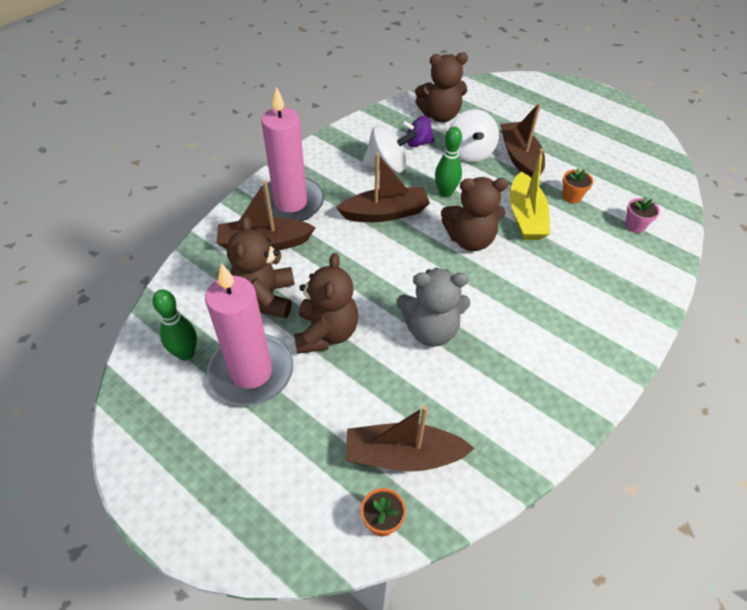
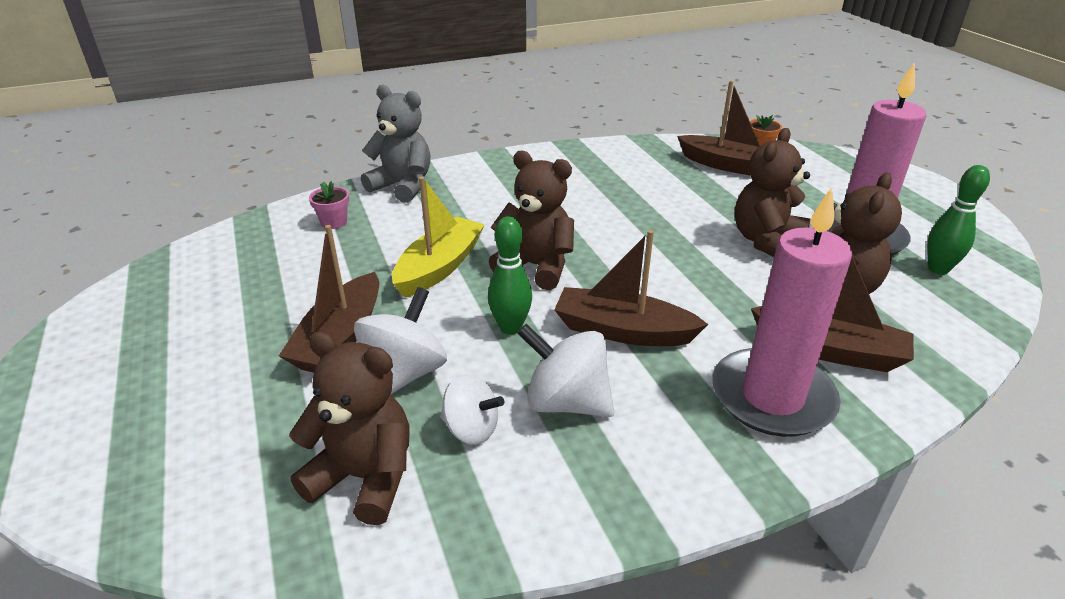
camera: 150 degrees left, 15 degrees down
(417, 143) = (471, 429): purple spinning top -> white spinning top
(431, 330) = (651, 215): grey teddy bear -> grey teddy bear (402, 186)
(571, 196) = (352, 268): orange flower pot -> none

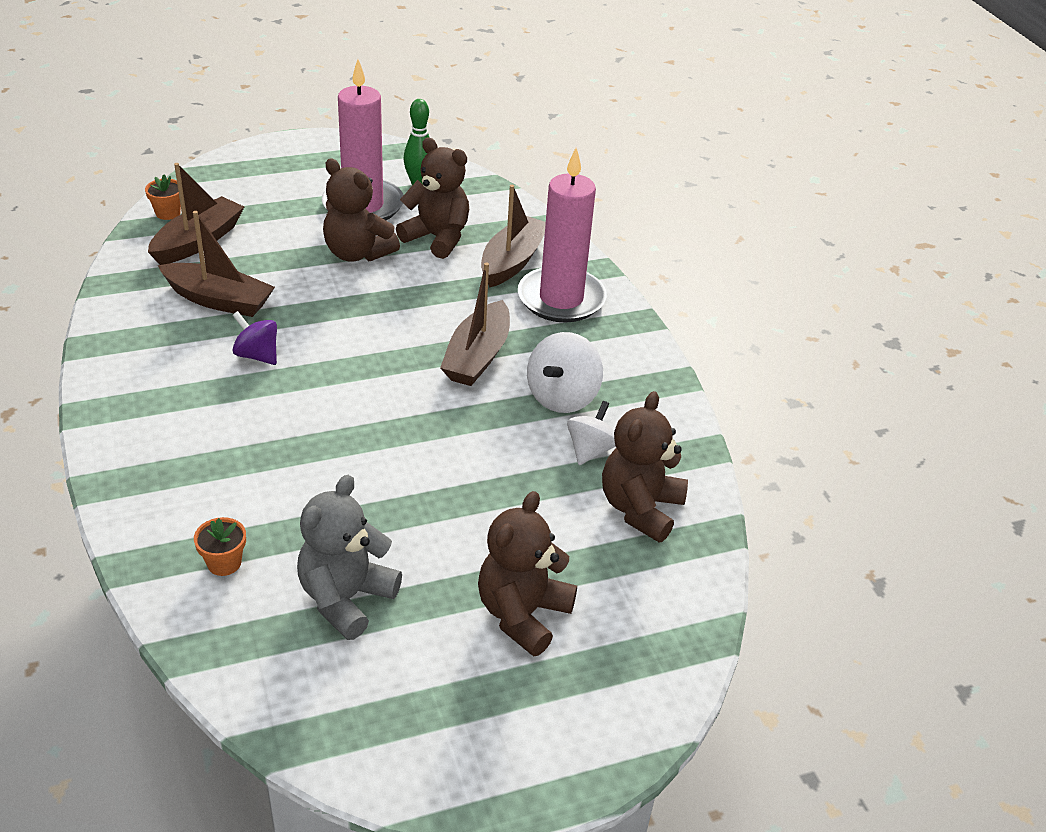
camera: 90 degrees left, 5 degrees up
(334, 222) = (224, 563): pink flower pot -> orange flower pot
(340, 338) = (466, 537): brown boat -> brown boat (219, 300)
(402, 186) = (145, 501): grey teddy bear -> grey teddy bear (346, 598)
(404, 374) = (523, 490): white spinning top -> none
(439, 267) = (352, 467): yellow boat -> none
(510, 328) = (464, 421): green bowling pin -> none
(536, 267) = (367, 397): brown teddy bear -> brown teddy bear (522, 614)
(580, 208) = (257, 355): none -> purple spinning top

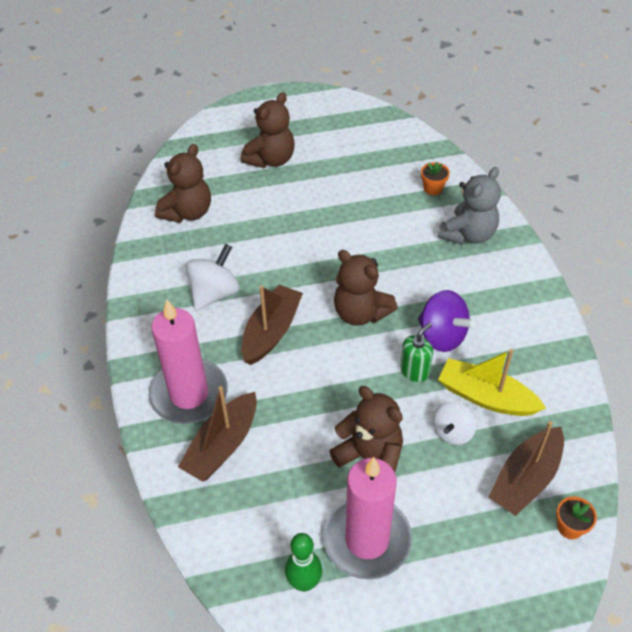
camera: 170 degrees left, 10 degrees up
(219, 300) = (486, 397): brown boat -> yellow boat
(257, 355) = (442, 336): purple spinning top -> purple spinning top, size x1.50
(298, 321) = (415, 371): none -> green soap dispenser
(346, 598) = (364, 169): grey teddy bear -> grey teddy bear (468, 234)
(437, 238) = (291, 482): brown teddy bear -> brown teddy bear (360, 313)
(590, 450) = (206, 251): white spinning top -> white spinning top (452, 432)

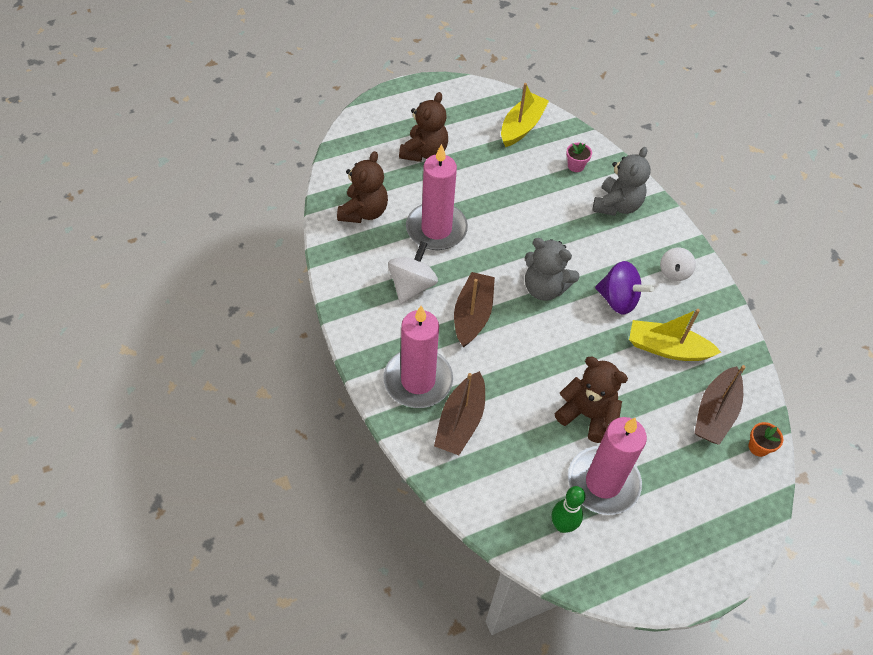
camera: 15 degrees left, 5 degrees up
(259, 238) = (436, 229): none -> pink candle
(360, 313) = (544, 288): brown teddy bear -> grey teddy bear
(384, 143) = (521, 127): none -> yellow boat
(415, 371) = (604, 334): green soap dispenser -> none
(433, 188) = (575, 166): orange flower pot -> pink flower pot
(452, 432) = (648, 382): white spinning top -> white spinning top (674, 272)

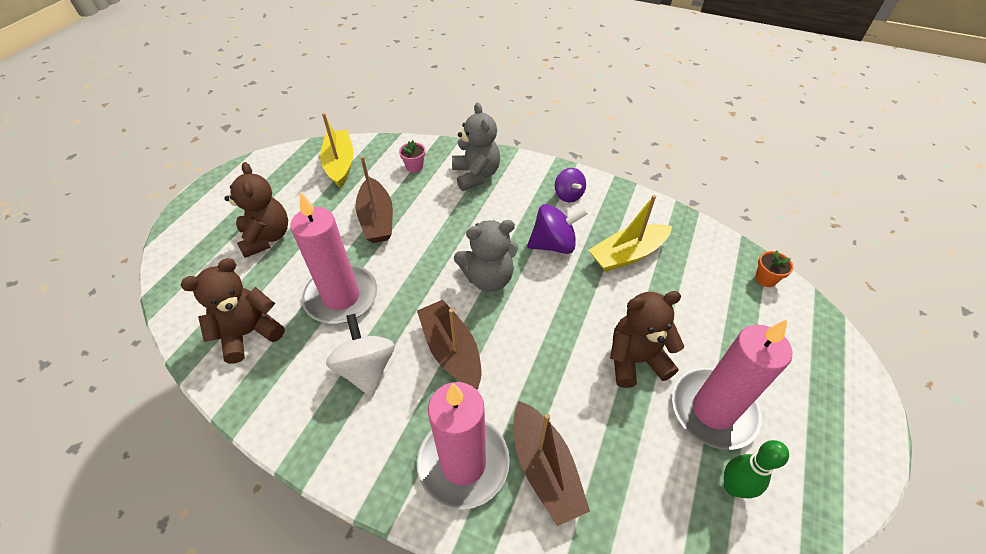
camera: 40 degrees left, 5 degrees down
(364, 212) = (249, 333): brown teddy bear -> brown teddy bear turned 105 degrees counterclockwise
(674, 272) = (568, 195): white spinning top -> purple spinning top
(715, 413) = (712, 277): brown boat -> brown boat (377, 219)

